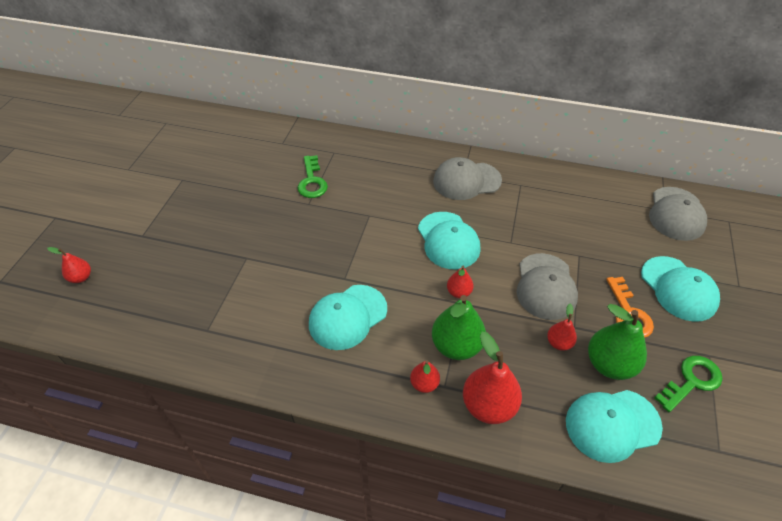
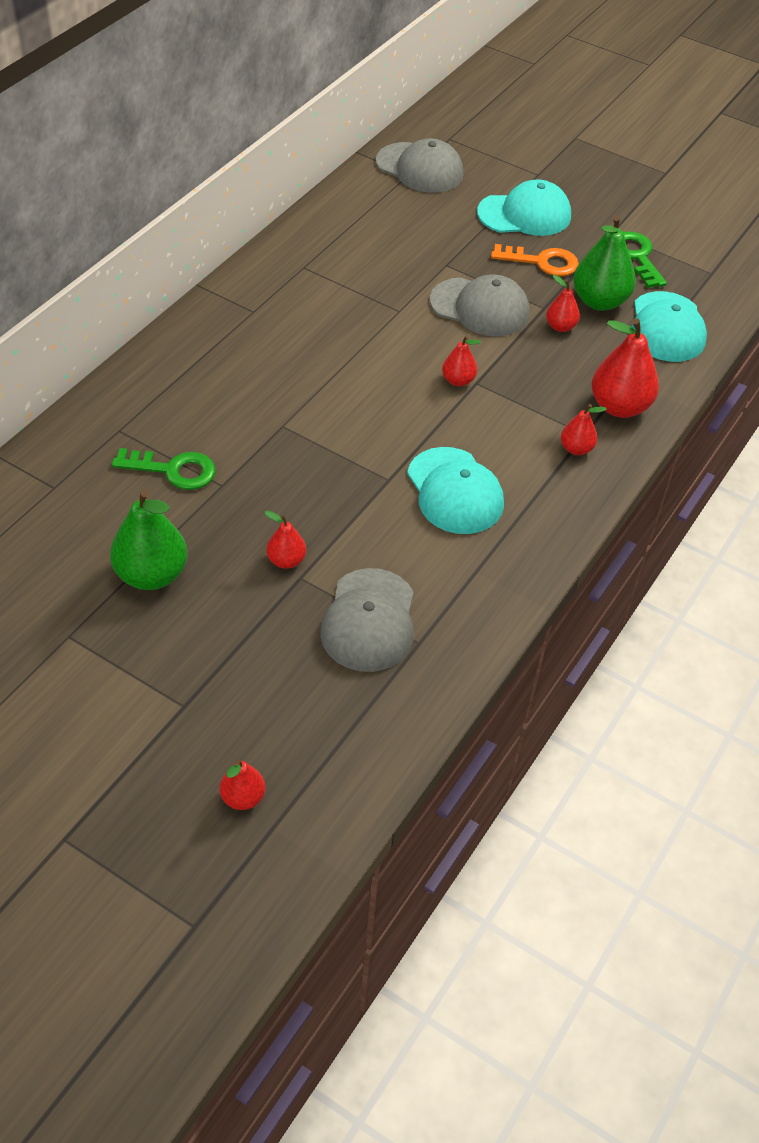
camera: 75 degrees left, 0 degrees up
(258, 248) = (286, 560): none -> red pear
(448, 240) = (369, 363): turquoise cap -> none
(456, 346) = (535, 407): green pear -> green pear (151, 575)
(466, 181) = (267, 312): grey cap -> grey cap (369, 620)

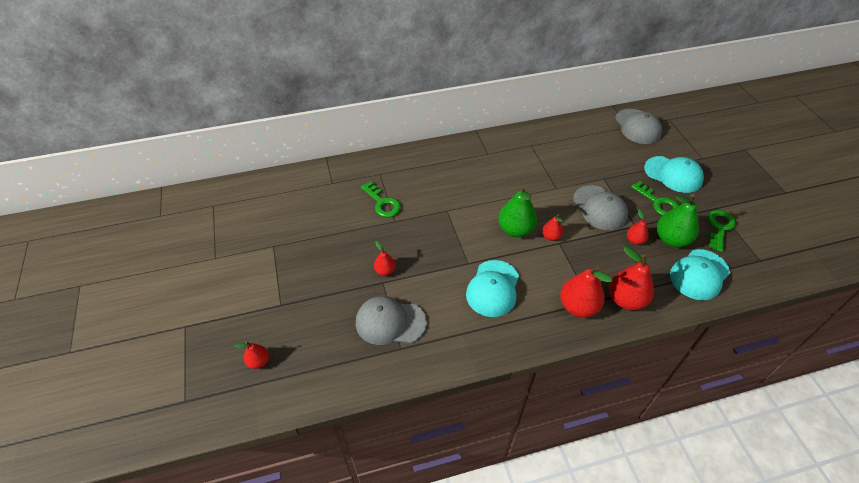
camera: 45 degrees right, 0 degrees up
(151, 575) = (328, 241): green pear -> green pear (515, 230)
(369, 620) = (390, 322): grey cap -> grey cap turned 45 degrees clockwise
(542, 262) = (658, 203): orange key -> green key
(576, 449) = (578, 307): red pear -> red pear, size x1.87

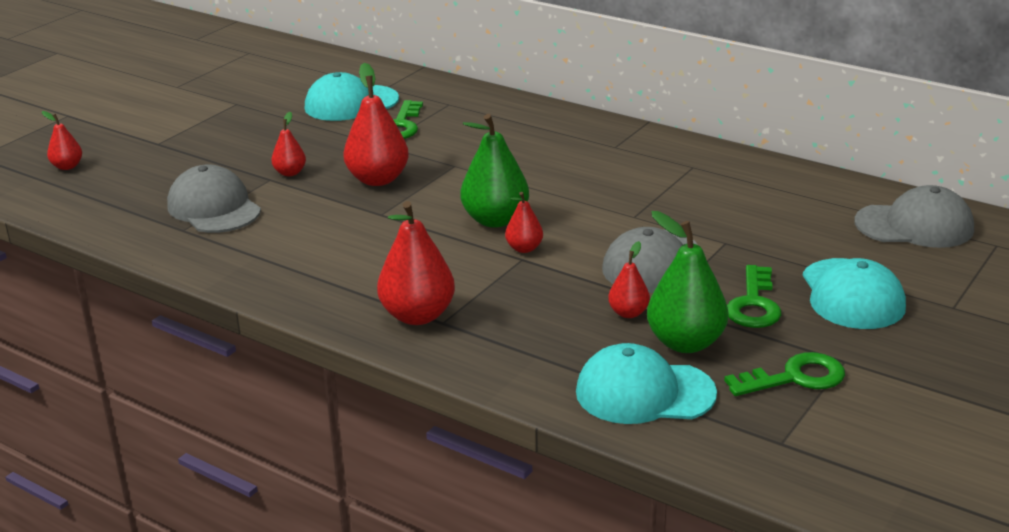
camera: 50 degrees right, 20 degrees down
(493, 288) = (361, 246): turquoise cap -> turquoise cap (351, 103)
(625, 300) = (487, 347): red pear -> red pear (378, 179)
(637, 126) = (914, 226): grey cap -> grey cap turned 120 degrees counterclockwise

